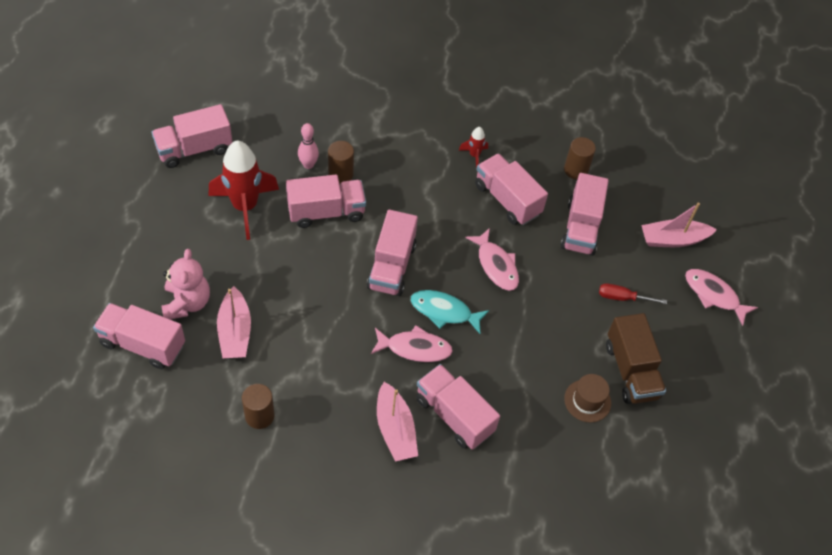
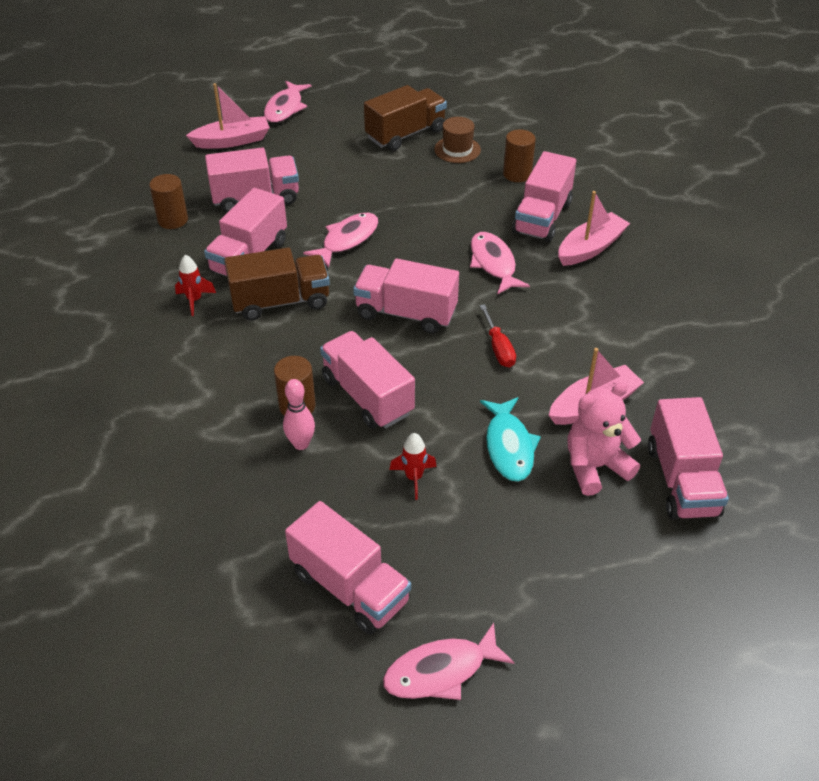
camera: 110 degrees left, 10 degrees down
(119, 165) = (441, 671): none -> pink fish
(245, 207) = (414, 478): red rocket -> red rocket, size x0.45
(259, 416) = (667, 343): brown cylinder -> brown cylinder (517, 174)
(391, 266) = (406, 313): pink truck -> pink truck turned 150 degrees counterclockwise
(444, 311) = (433, 257): turquoise fish -> turquoise fish (509, 446)
(446, 200) = (280, 302): none -> brown truck
(622, 297) = (327, 155): red screwdriver -> red screwdriver (499, 348)
(673, 239) = (232, 141): pink boat -> pink boat turned 75 degrees counterclockwise

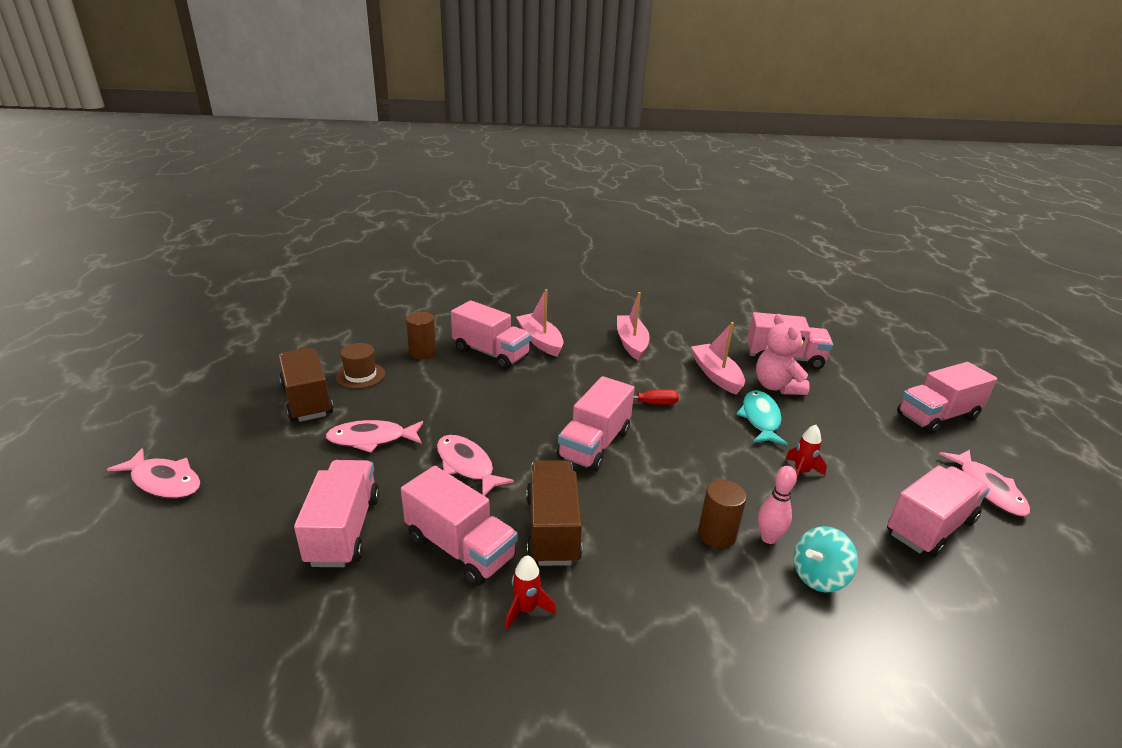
camera: 80 degrees left, 15 degrees down
(173, 220) = (339, 623): brown cylinder -> none
(232, 141) = (194, 540): pink boat -> pink boat (631, 343)
(257, 478) = (818, 576): none -> turquoise spinning top
(367, 396) = (703, 485): pink truck -> pink truck (937, 416)
(493, 263) = (541, 387): pink fish -> pink fish (372, 439)
(509, 446) = (760, 419): turquoise fish -> turquoise fish turned 90 degrees counterclockwise

